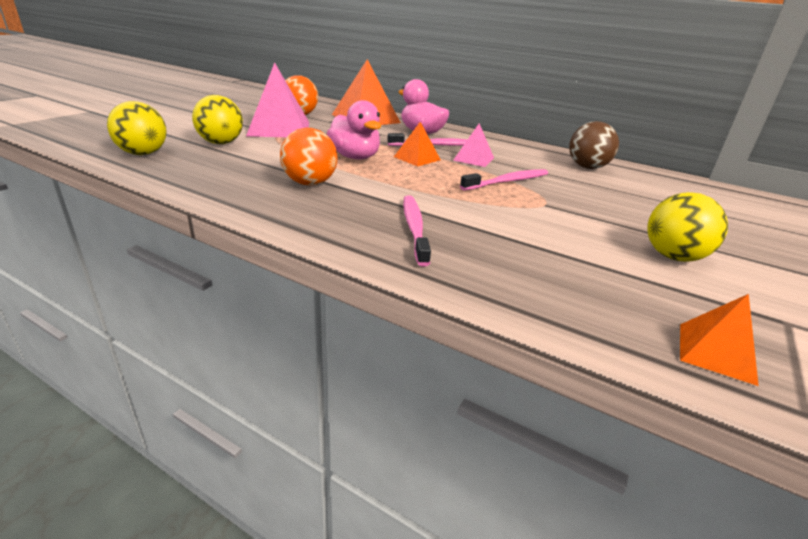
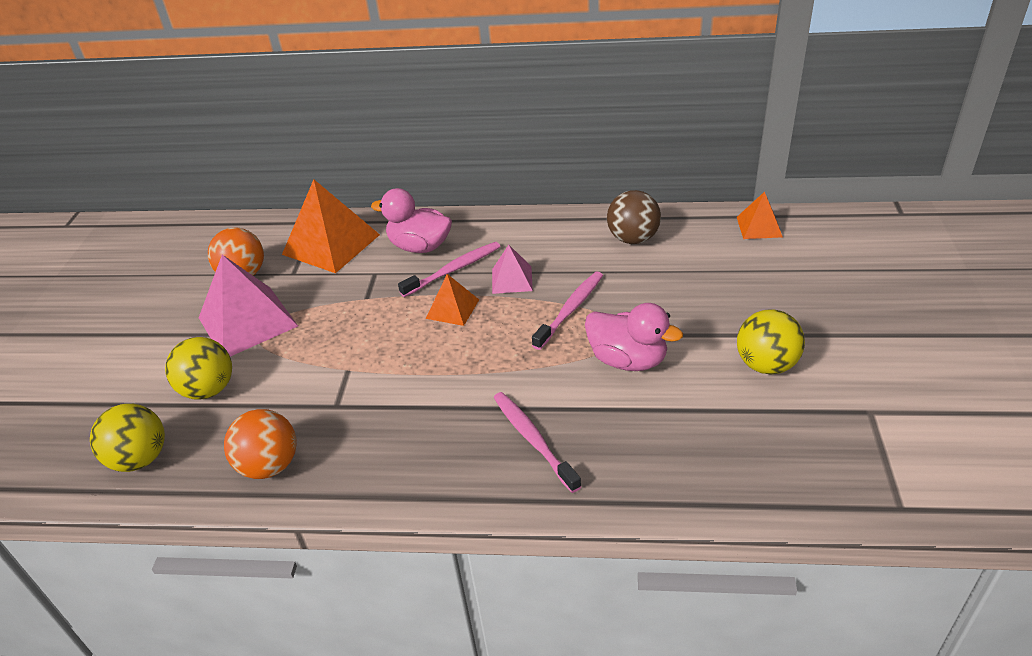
camera: 20 degrees left, 10 degrees up
(310, 183) = (378, 417): orange ball -> orange ball (269, 465)
(355, 157) = (385, 341): pink duck -> pink duck (628, 360)
(716, 352) = (832, 476): orange pyramid -> orange pyramid (759, 227)

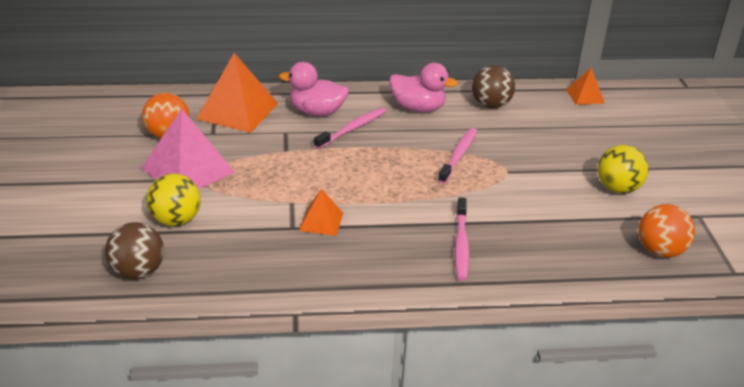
camera: 15 degrees left, 5 degrees down
(140, 459) = (138, 272): yellow ball -> brown ball
(269, 465) = (254, 271): orange ball -> orange ball (660, 251)
(452, 309) = (362, 157): orange pyramid -> orange pyramid (321, 221)
(512, 279) = (403, 135): pink pyramid -> none
(533, 440) = (461, 244): pink toothbrush -> pink toothbrush turned 135 degrees counterclockwise
(628, 360) = (515, 188): pink duck -> pink duck (418, 108)

